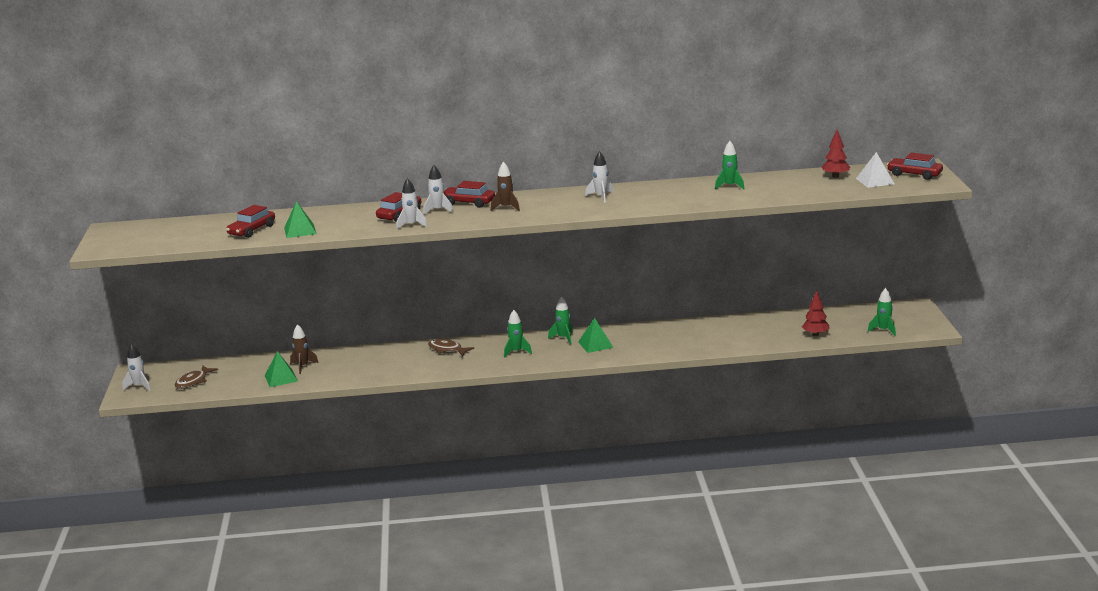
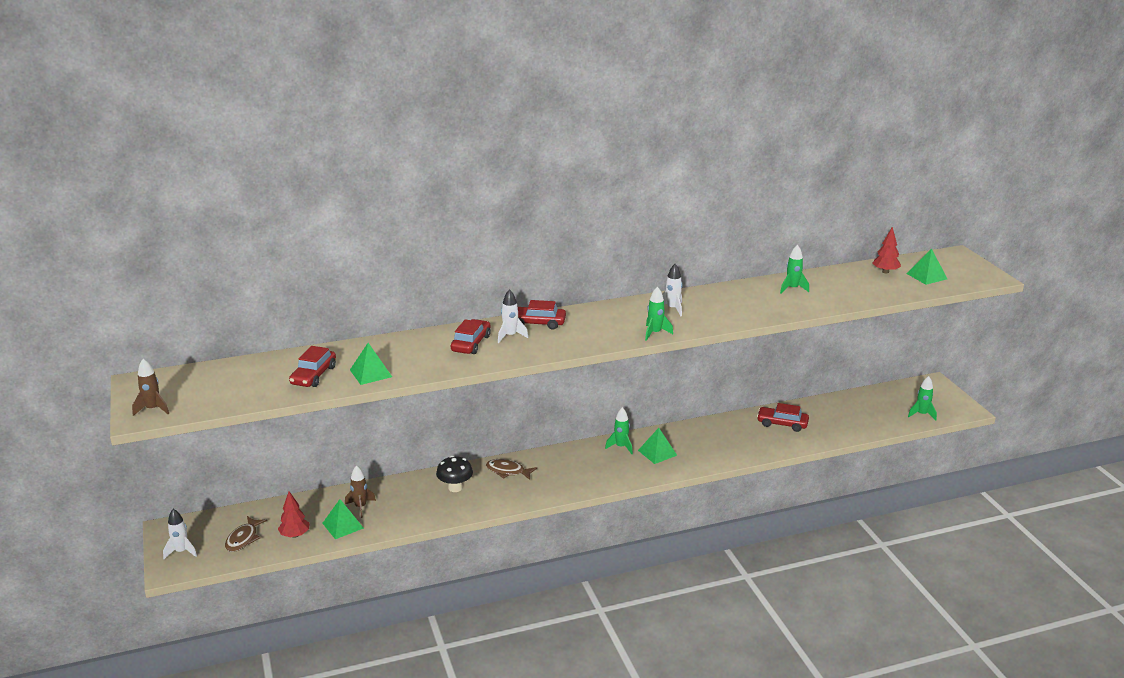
camera: 15 degrees left, 5 degrees up
(393, 358) = (455, 488): none -> black mushroom
(411, 225) = (493, 358): white rocket -> none
(506, 208) = (582, 328): brown rocket -> brown rocket (153, 409)
(516, 352) = (581, 468): green rocket -> green rocket (655, 333)
(815, 334) = (862, 424): red tree -> red tree (295, 535)
(875, 181) = (926, 276): white pyramid -> green pyramid
(914, 174) = (957, 266): red car -> red car (782, 424)

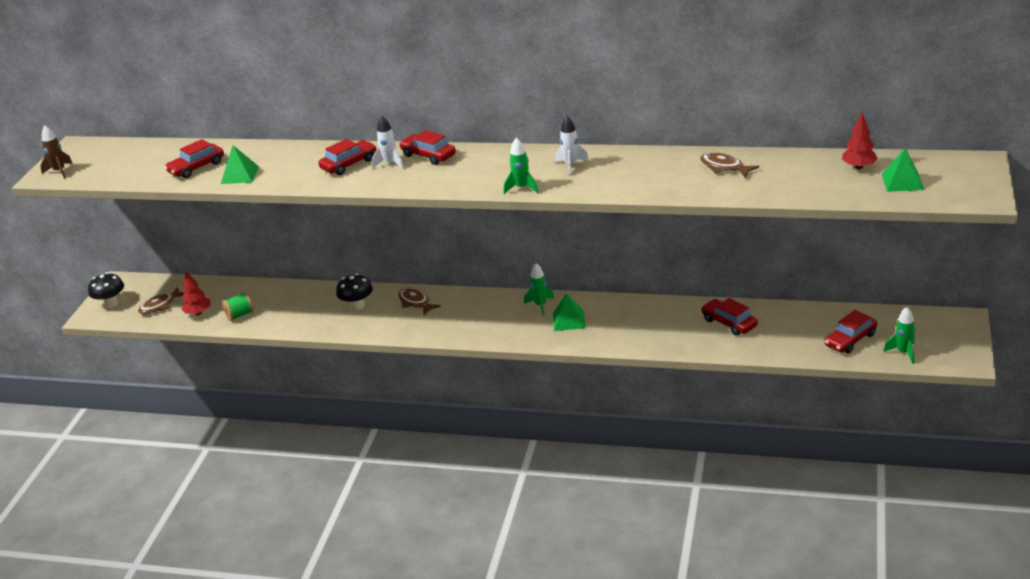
camera: 35 degrees right, 5 degrees up
(181, 552) = (111, 304): white rocket -> black mushroom
(343, 525) = (239, 315): green pyramid -> green spool
(360, 507) = (268, 302): brown rocket -> none
(792, 289) = (724, 167): green rocket -> brown fish
(878, 414) = (850, 340): none -> red car

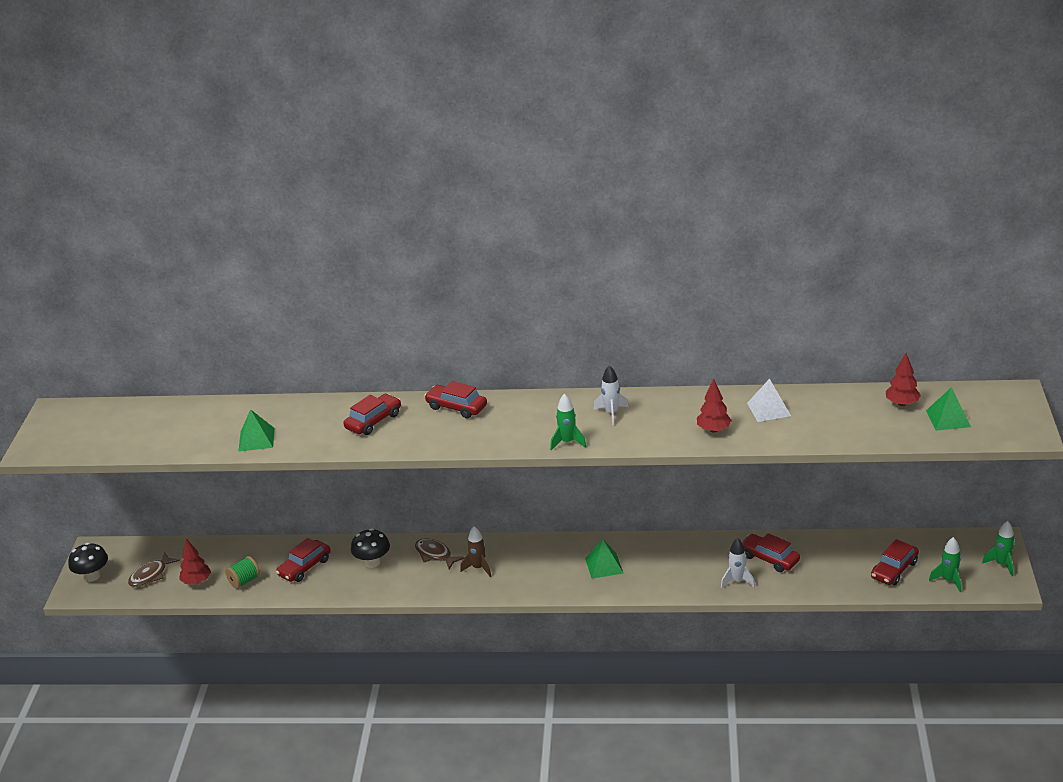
camera: 10 degrees left, 0 degrees up
(59, 171) = (47, 443): brown rocket -> brown rocket (478, 568)
(196, 167) = (204, 432): red car -> red car (304, 567)
(390, 164) = (418, 419): white rocket -> white rocket (737, 581)
(540, 305) = (570, 550): green rocket -> green rocket (1002, 564)
(665, 183) = (713, 430): none -> red tree
(724, 167) = (768, 409): brown fish -> white pyramid

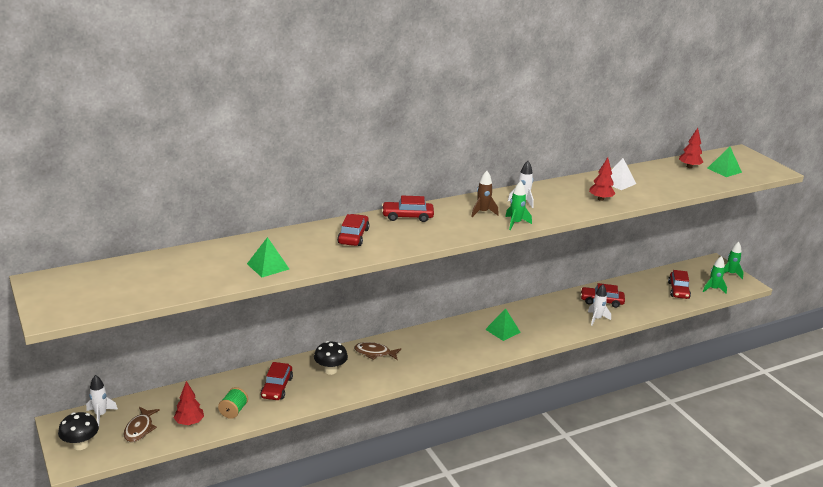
camera: 35 degrees left, 5 degrees down
(130, 550) = (100, 415): none -> white rocket
(478, 568) = (416, 354): brown rocket -> brown rocket (482, 212)

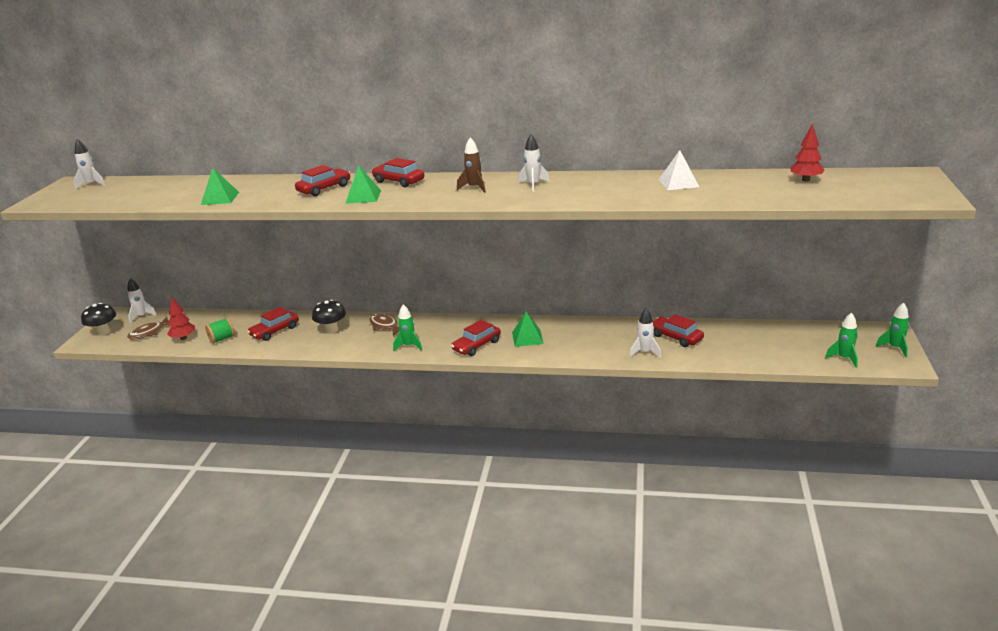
camera: 40 degrees right, 0 degrees up
(76, 279) = (91, 185): none -> white rocket
(515, 223) = (488, 201): green rocket -> green rocket (409, 346)
(600, 199) = (625, 194): red tree -> none
(678, 290) = (791, 349): red car -> red car (476, 345)
(724, 170) = (852, 189): green pyramid -> green pyramid (363, 197)

